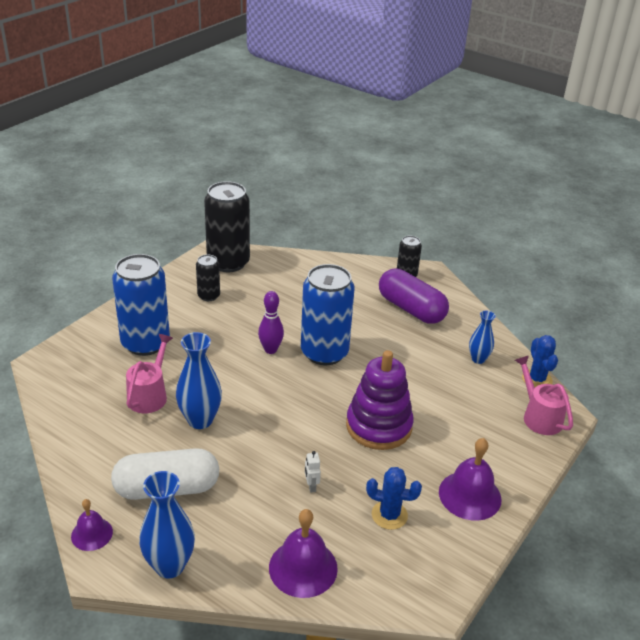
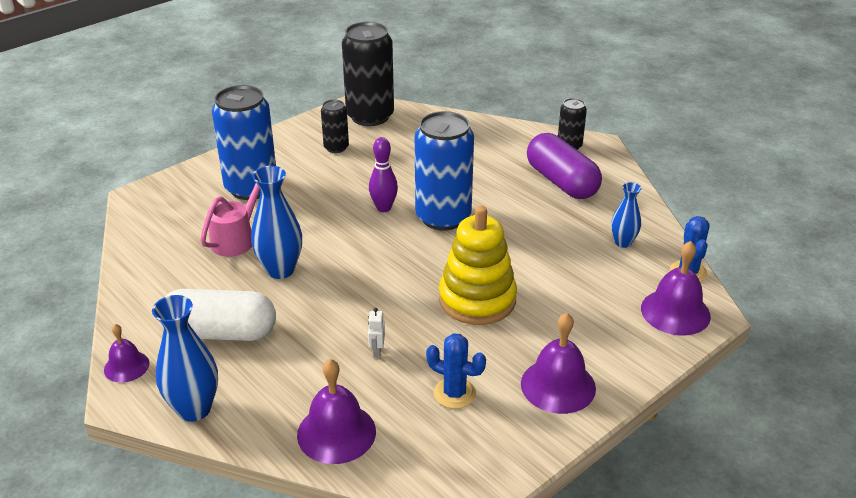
camera: 15 degrees right, 0 degrees up
(379, 426) = (477, 299): purple stacking toy -> yellow stacking toy
(538, 416) = (675, 312): pink watering can -> purple bell

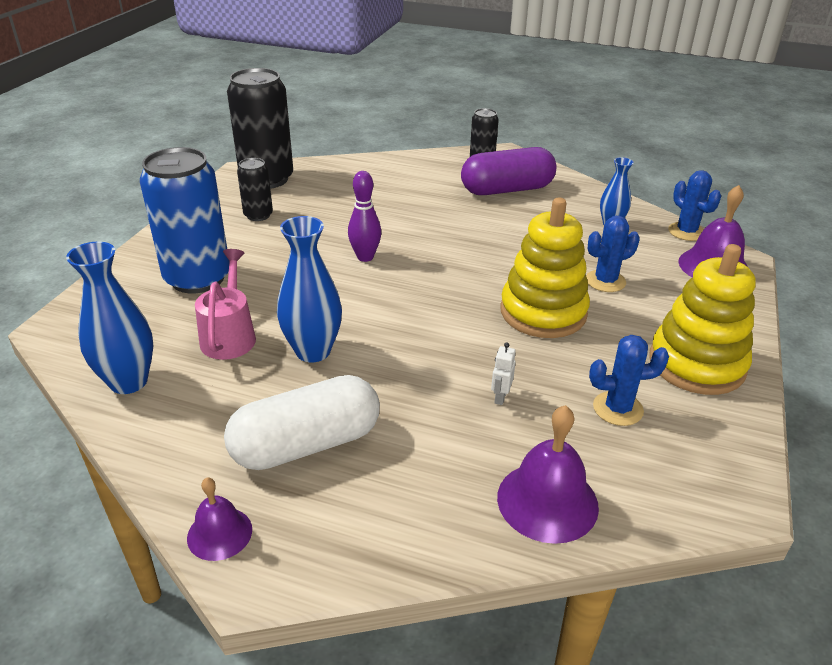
camera: 30 degrees left, 0 degrees up
(194, 409) = (359, 548): blue vase -> blue vase (128, 382)
(377, 351) = (500, 397): white robot -> white robot turned 45 degrees clockwise
(443, 217) = (432, 248): blue can -> none
(558, 292) = (605, 281): none -> blue cactus
(558, 385) = (696, 364): purple bell -> yellow stacking toy
(561, 182) = (507, 190): purple capsule -> purple capsule turned 45 degrees counterclockwise

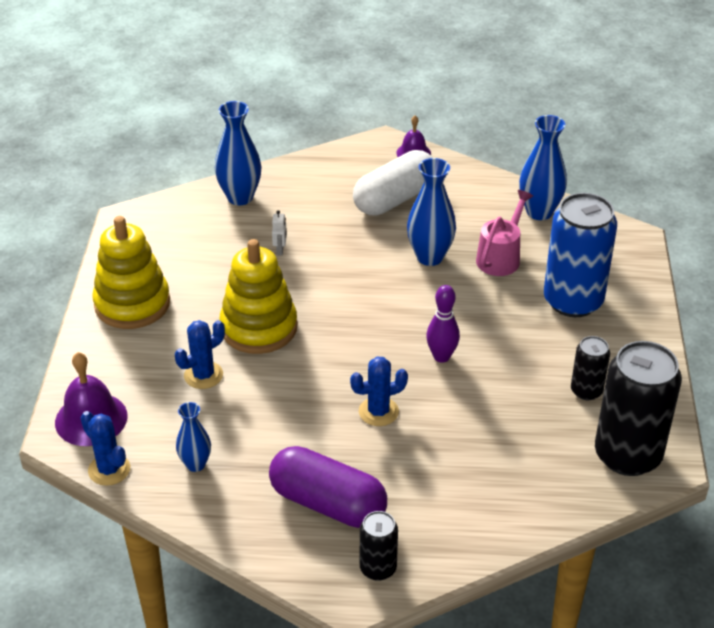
camera: 165 degrees right, 5 degrees up
(229, 335) = (501, 257): pink watering can -> pink watering can turned 135 degrees counterclockwise
(507, 190) = (328, 503): purple capsule -> purple capsule turned 60 degrees clockwise
(547, 501) = (240, 197): purple bell -> blue vase
(617, 409) = (196, 258): blue cactus -> blue cactus (378, 412)

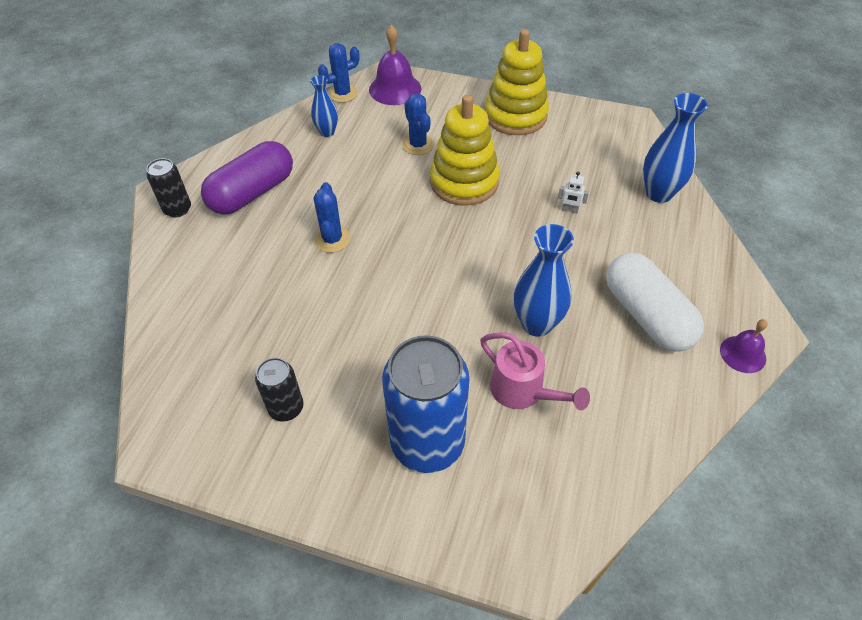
camera: 105 degrees right, 10 degrees up
(441, 357) = (382, 298): purple bowling pin -> none
(539, 212) = (606, 461): blue vase -> none
(627, 455) = (186, 415): black can -> none

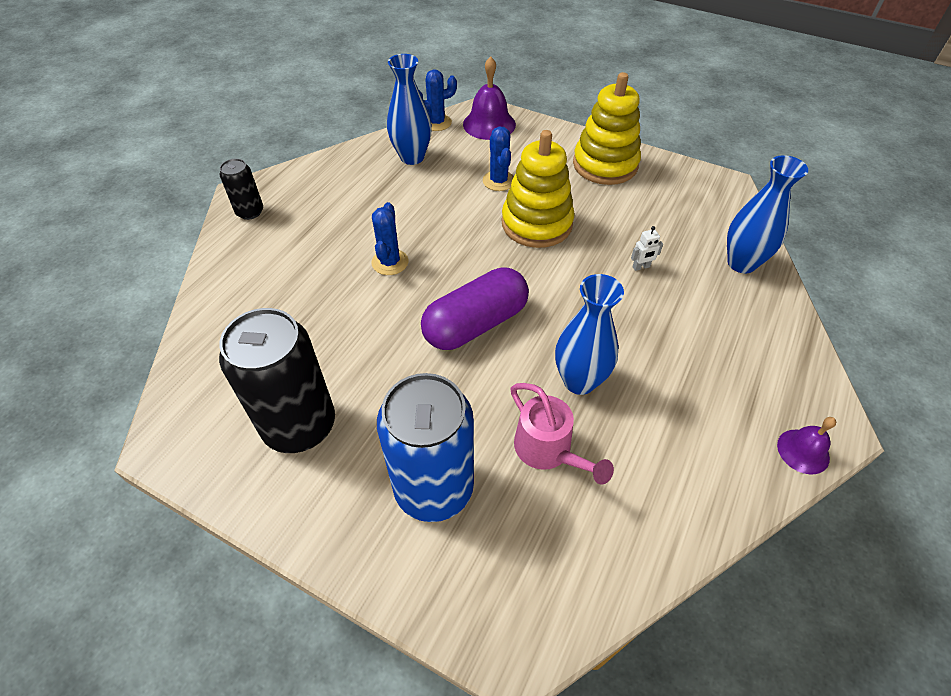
camera: 10 degrees right, 0 degrees up
(252, 193) = (324, 206): purple capsule -> purple capsule (475, 324)
(286, 408) = (299, 425): black can -> black can, size x1.99
(327, 132) = (412, 157): blue vase -> blue vase, size x1.64
(570, 210) = (641, 267): white robot -> white robot turned 45 degrees counterclockwise
(647, 315) = (701, 391): white capsule -> none

